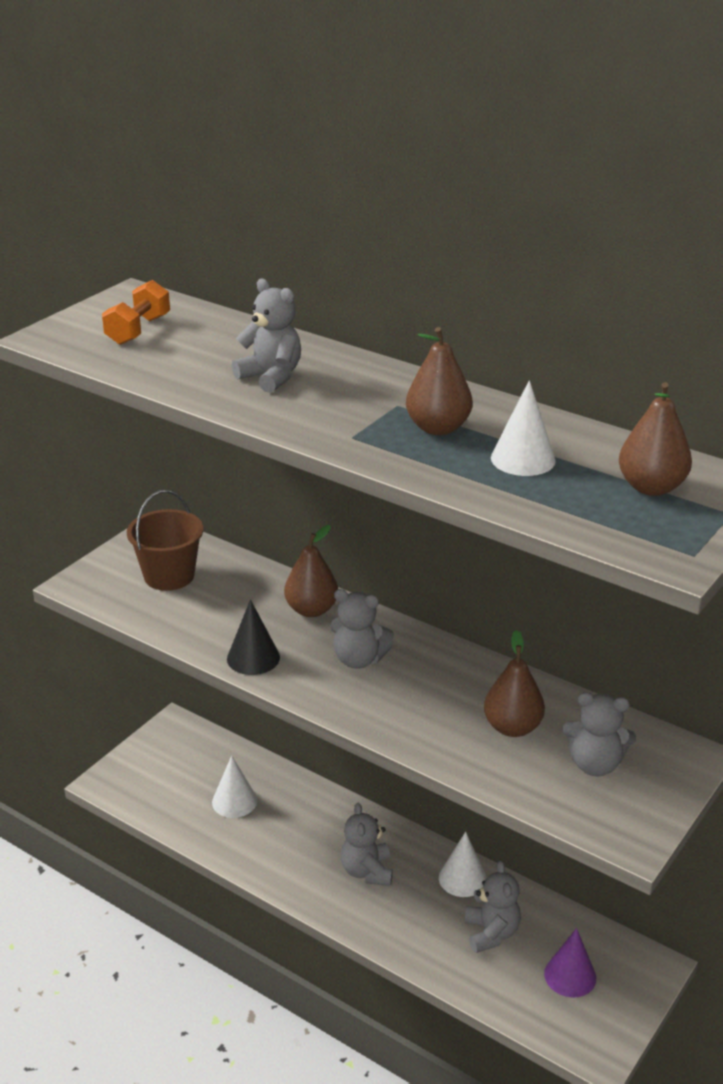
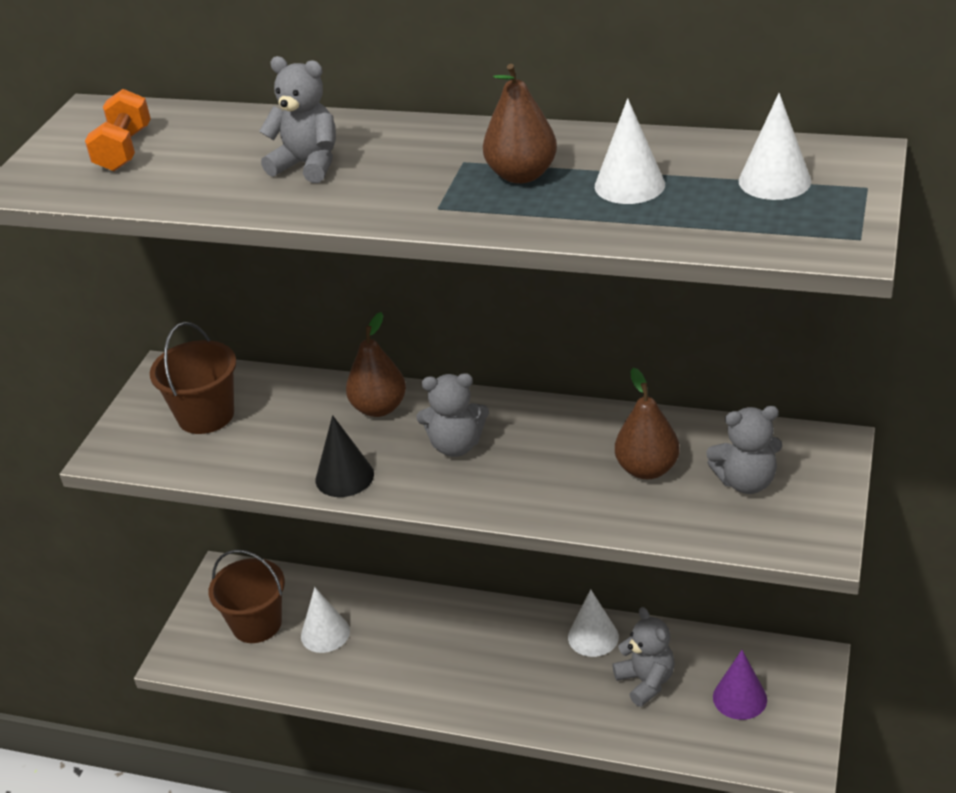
camera: 15 degrees left, 5 degrees up
(182, 775) = (256, 624): none -> brown bucket
(367, 871) = (495, 661): grey teddy bear -> none
(651, 487) = (774, 181): brown pear -> white cone

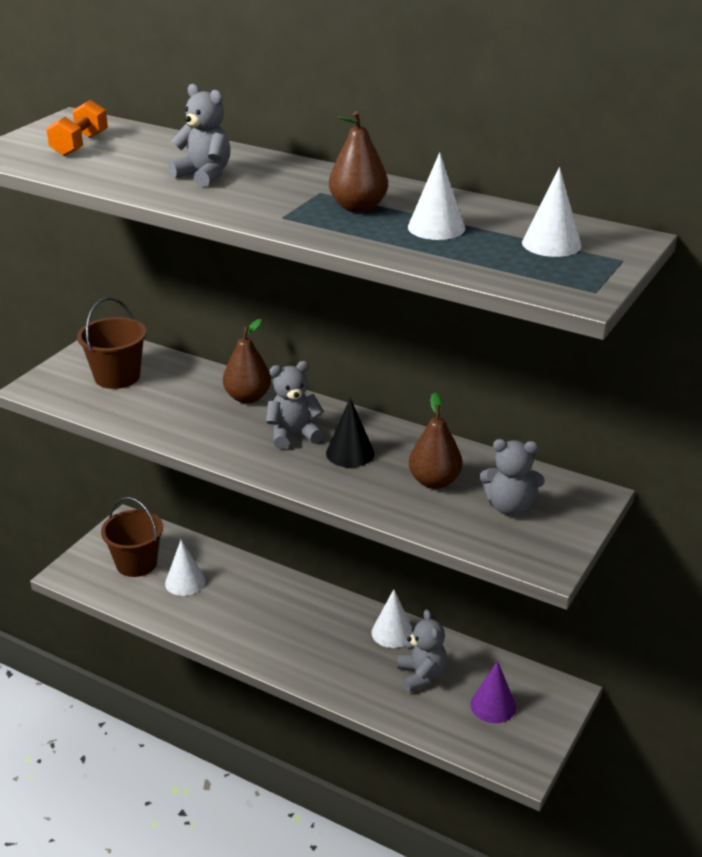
camera: 10 degrees right, 5 degrees down
(344, 477) = (199, 438): black cone -> black cone (350, 453)
(456, 445) = (293, 435): grey teddy bear -> grey teddy bear turned 150 degrees clockwise

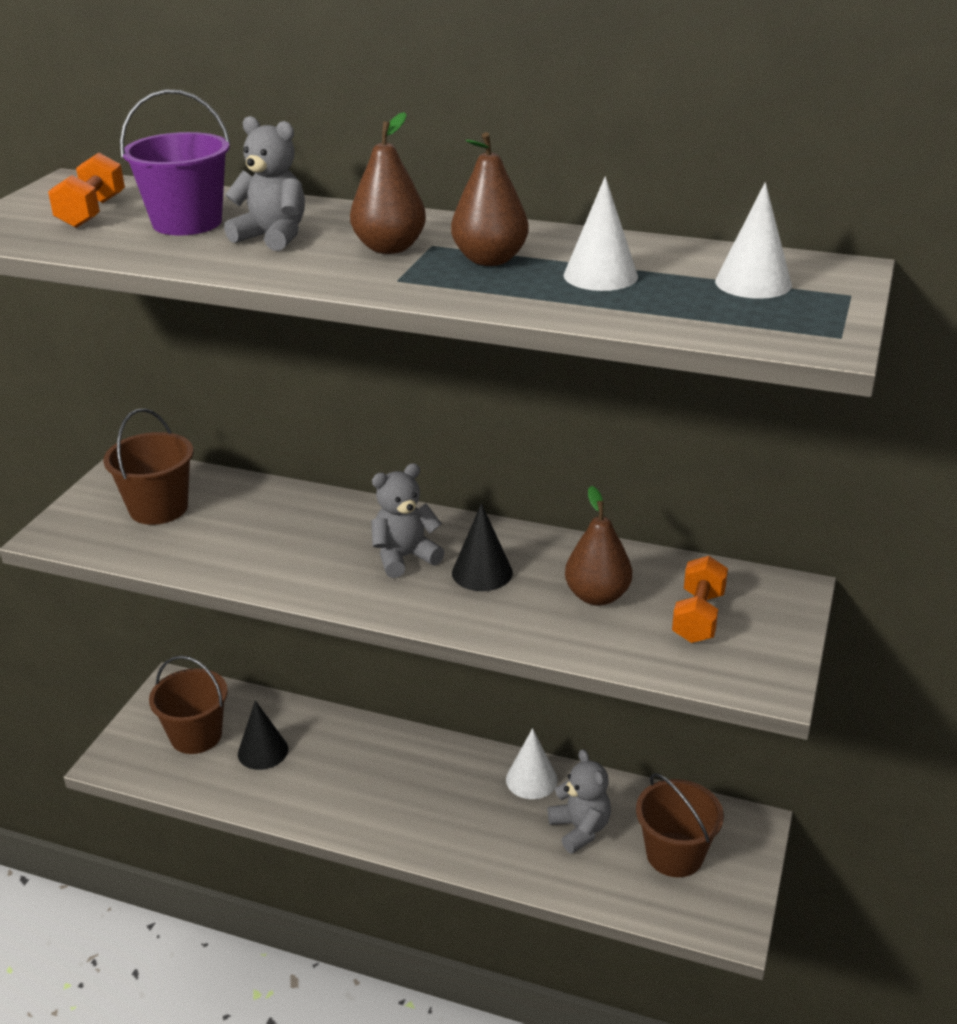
camera: 10 degrees left, 0 degrees up
(146, 159) = (187, 223): none -> purple bucket
(185, 582) = (263, 751): white cone -> black cone
(248, 397) = (333, 516): brown pear -> brown pear (389, 248)
(493, 705) = (674, 854): purple cone -> brown bucket
(509, 507) = (698, 617): grey teddy bear -> orange dumbbell

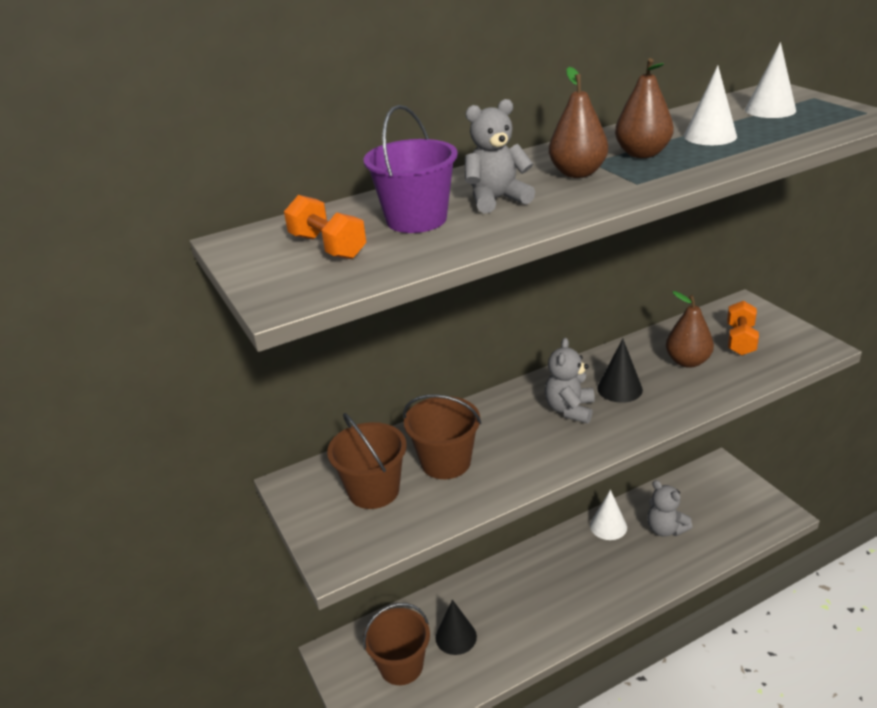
camera: 45 degrees left, 0 degrees up
(580, 829) = (665, 529): grey teddy bear -> grey teddy bear turned 150 degrees counterclockwise
(674, 854) = (716, 505): brown bucket -> brown bucket (445, 462)
(698, 617) = (740, 340): orange dumbbell -> orange dumbbell turned 45 degrees clockwise

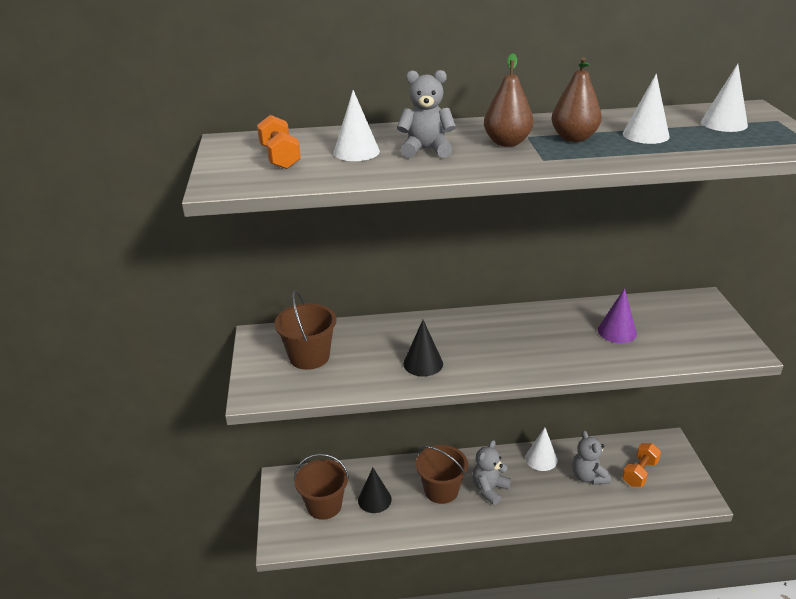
camera: 20 degrees right, 0 degrees up
(416, 219) = (356, 152): purple bucket -> white cone
(445, 462) = (372, 352): brown bucket -> brown bucket (441, 490)
(570, 410) = (492, 341): grey teddy bear -> grey teddy bear (489, 489)
(619, 389) = (544, 337): black cone -> black cone (423, 363)
(687, 361) = (617, 331): brown pear -> purple cone
(740, 340) = (677, 327): orange dumbbell -> orange dumbbell (640, 473)

